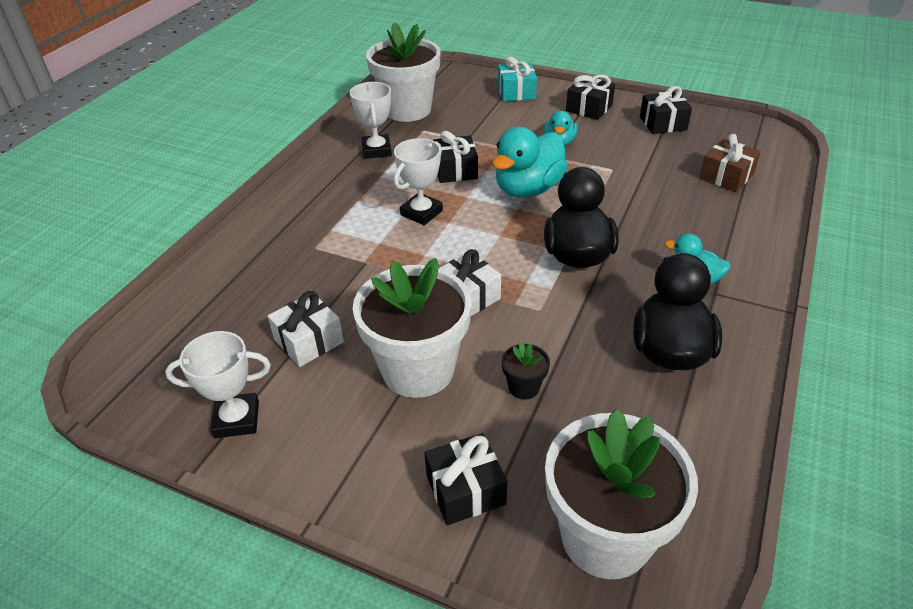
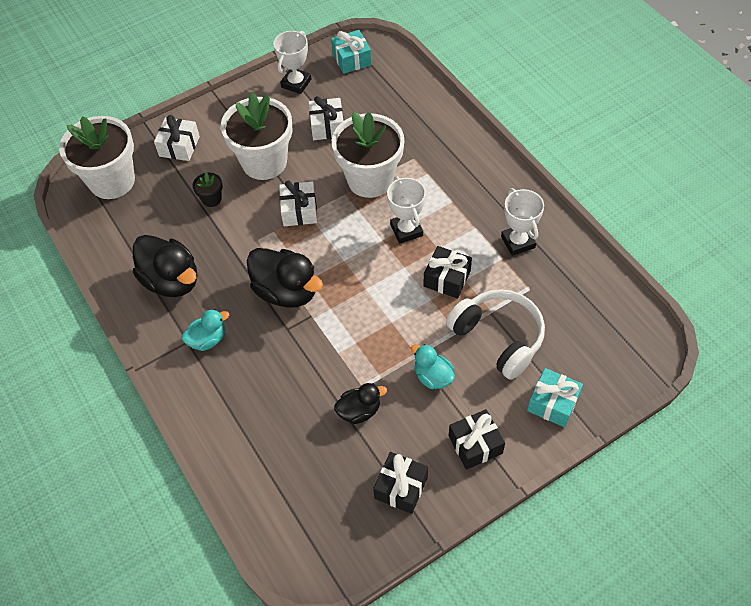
camera: 125 degrees right, 15 degrees up
(151, 382) = (351, 59): none -> turquoise gift
(376, 150) = (518, 242): white trophy -> white trophy turned 45 degrees clockwise
(407, 110) = (577, 295): white flower pot -> white flower pot (370, 179)
(465, 490) = (179, 146): black gift -> white gift
(487, 128) = (498, 337): none -> white headphones
(528, 189) = (383, 311): turquoise duck -> none
(634, 162) = (359, 411): none -> black duck
(726, 176) = (286, 465): brown gift -> none

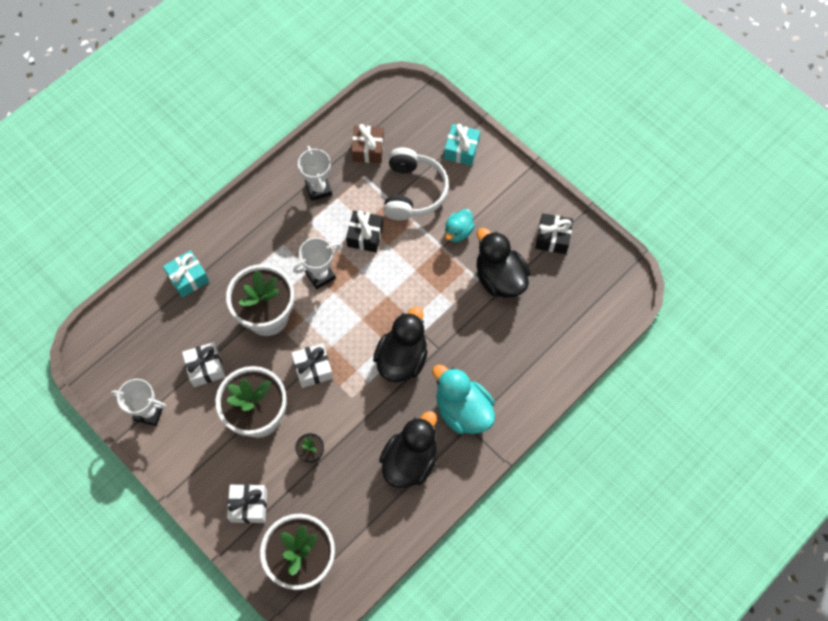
camera: 105 degrees left, 10 degrees up
(208, 339) = (463, 410): turquoise duck -> turquoise duck, size x1.77
(351, 59) = (110, 365): turquoise gift -> turquoise gift (188, 278)
(359, 411) = (499, 278): black duck -> black duck, size x1.77
(475, 444) = (507, 195): black gift -> none
(498, 337) = (413, 191): white headphones -> white headphones turned 150 degrees clockwise
(518, 242) = (318, 188): white trophy -> white trophy turned 75 degrees counterclockwise
(566, 299) = (368, 149): none -> brown gift

